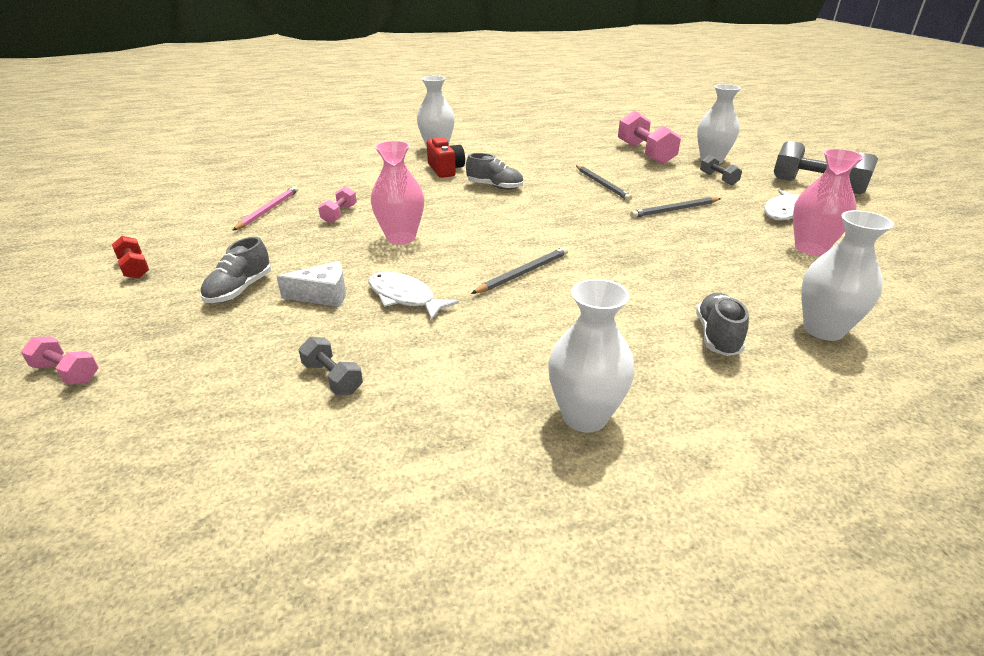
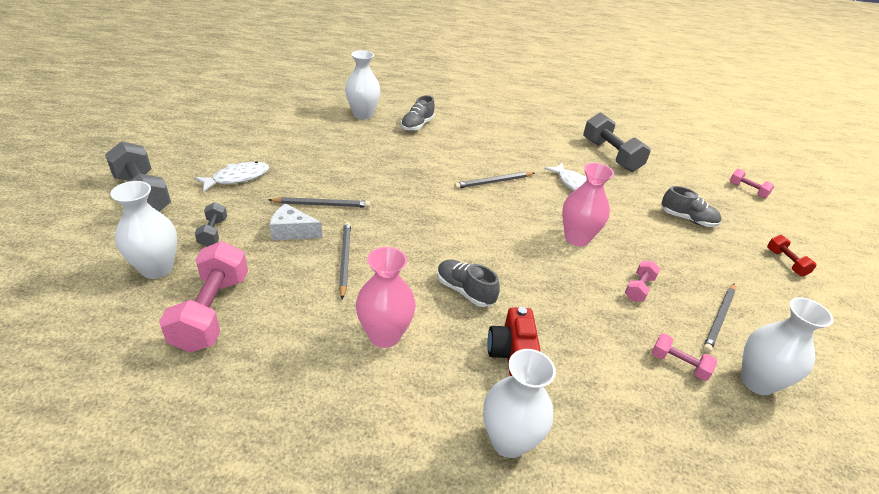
camera: 165 degrees left, 5 degrees up
(240, 290) = (687, 219): grey shoe -> grey shoe turned 75 degrees clockwise
(268, 210) = (719, 319): pink pencil -> grey pencil
(322, 184) = (678, 364): none -> pink dumbbell
(323, 295) = (628, 200): white cheese -> white cheese (292, 231)
(332, 378) = (611, 155): grey dumbbell -> grey dumbbell, size x1.97
(584, 416) = (504, 118): white vase -> white vase (757, 382)
(810, 248) = (283, 147): pink vase -> pink vase (384, 335)

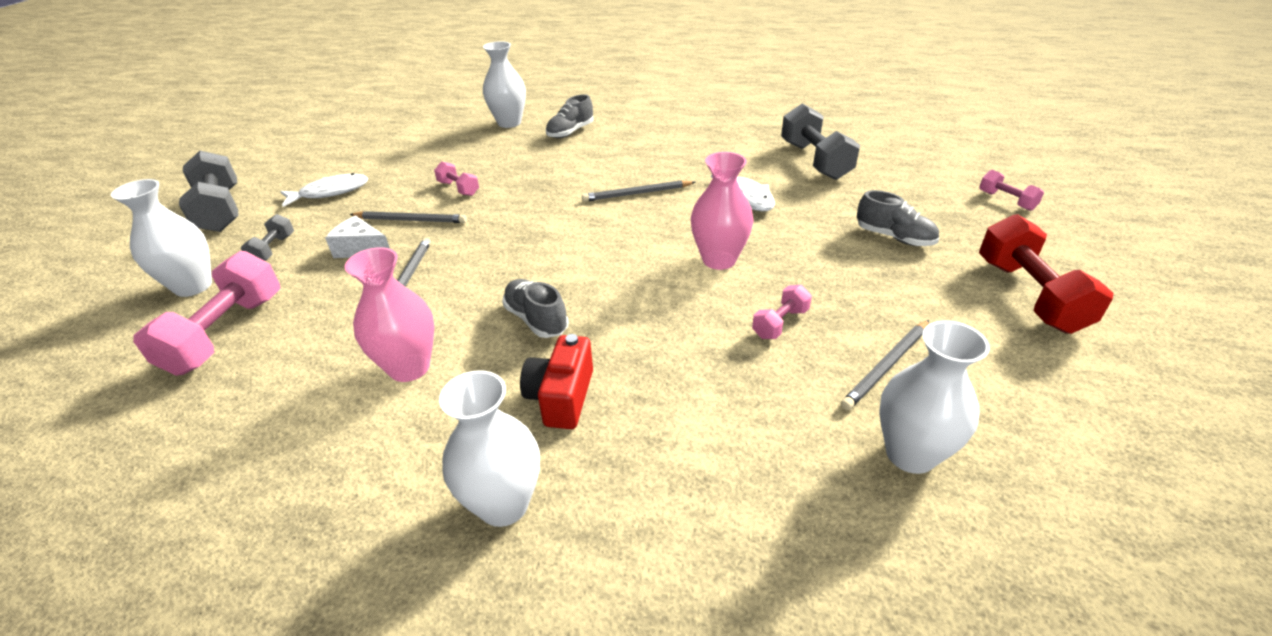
camera: 15 degrees right, 0 degrees up
(678, 364) = (795, 423): pink dumbbell -> pink dumbbell (459, 188)
(786, 262) = (1029, 295): red dumbbell -> red dumbbell, size x1.97

